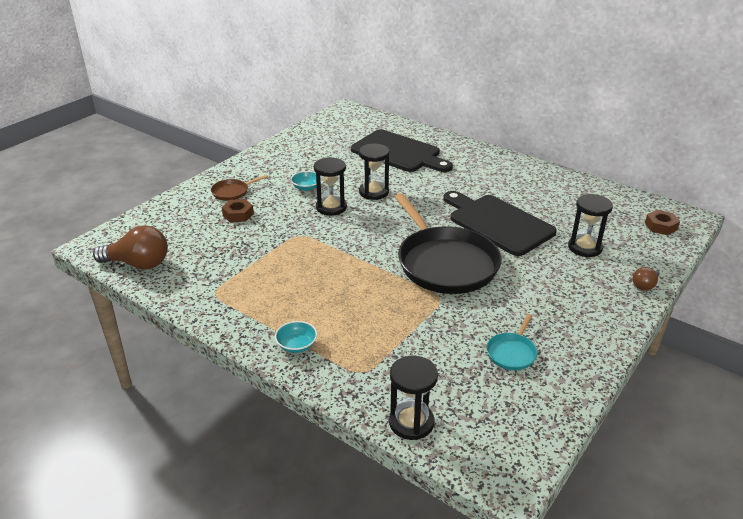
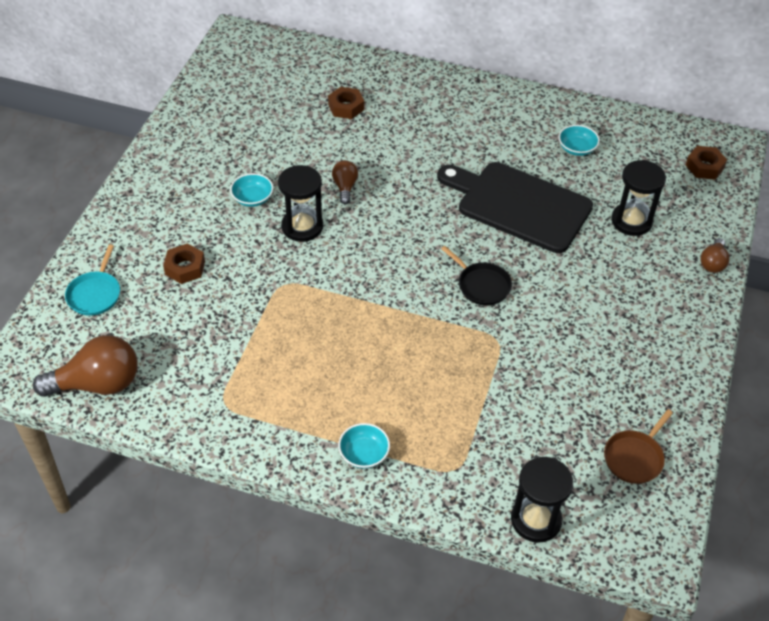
camera: 20 degrees left, 15 degrees up
(232, 192) = (155, 229): brown pan -> brown pan (634, 457)
(373, 192) = (345, 187): black hourglass -> brown light bulb
(398, 152) = (346, 107): black cutting board -> brown nut
(445, 263) = (481, 285): black pan -> black pan, size x0.42
(512, 352) = (605, 397): turquoise pan -> turquoise pan (95, 294)
(559, 199) = (577, 148): none -> turquoise bowl

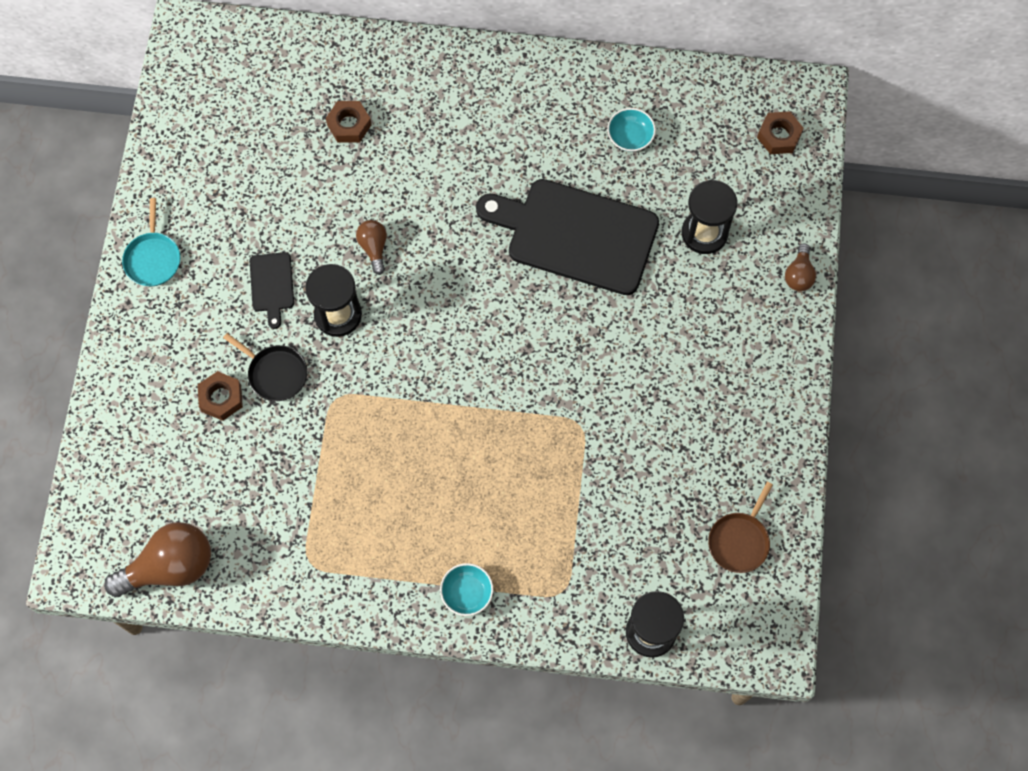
camera: 10 degrees left, 20 degrees up
(95, 294) = (132, 453): turquoise pan -> turquoise pan (153, 258)
(252, 198) = (272, 285): turquoise bowl -> black cutting board
(481, 285) = (552, 356): black pan -> black pan (275, 373)

